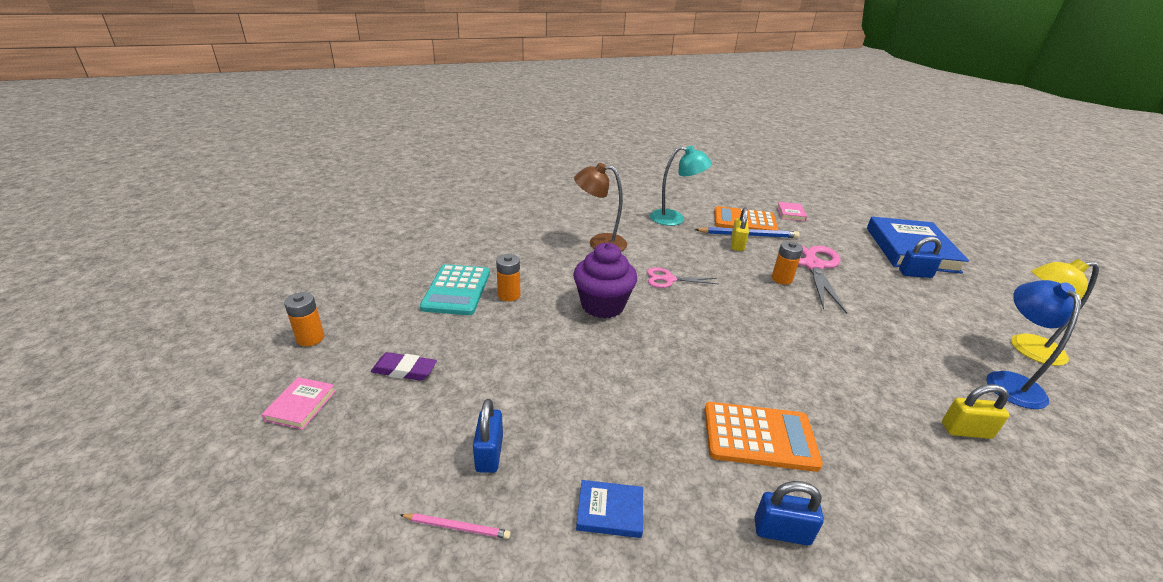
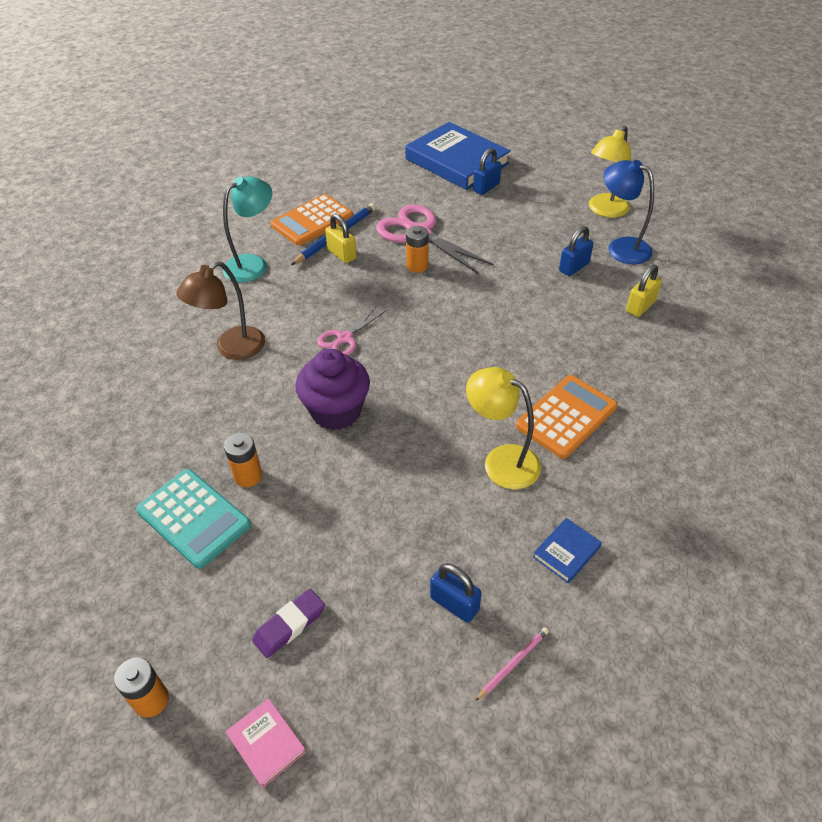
camera: 50 degrees left, 15 degrees up
(659, 415) = (501, 461): none -> yellow lamp
(781, 531) = (645, 465): blue padlock -> blue padlock (574, 267)
(790, 213) = (334, 182): pink book -> none

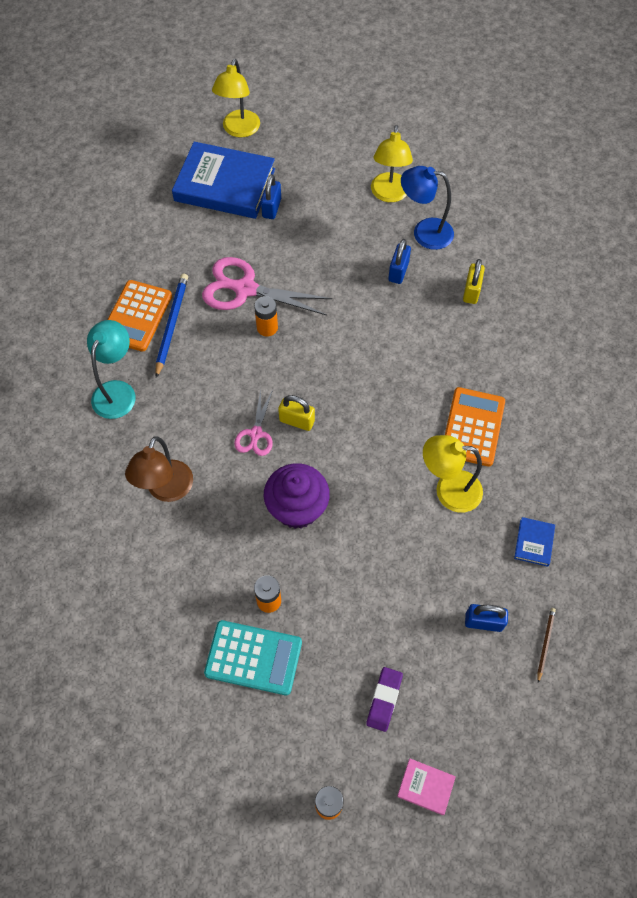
camera: 30 degrees left, 15 degrees up
(342, 254) = (191, 343): yellow padlock -> yellow padlock (297, 421)
(497, 131) = (239, 130): none -> yellow lamp
(513, 663) = (545, 643): pink pencil -> brown pencil

